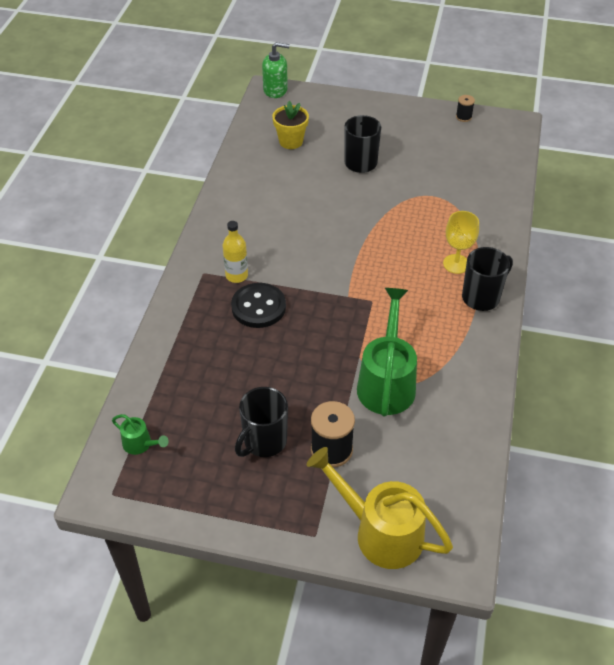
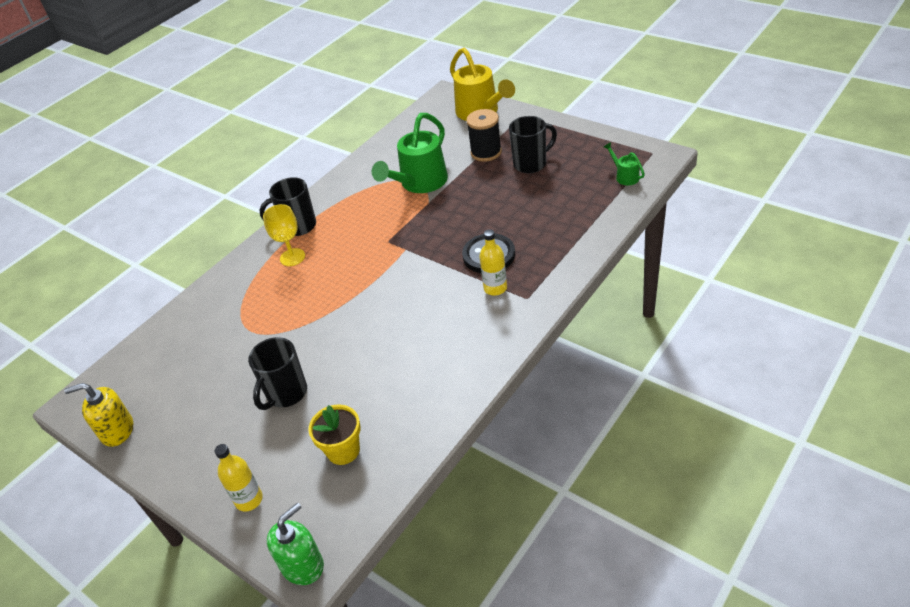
camera: 150 degrees left, 5 degrees down
(275, 90) = (302, 565): green soap dispenser -> green soap dispenser turned 105 degrees clockwise
(333, 107) = (249, 500): none -> yellow bottle
(463, 117) = (117, 430): black spool -> yellow soap dispenser

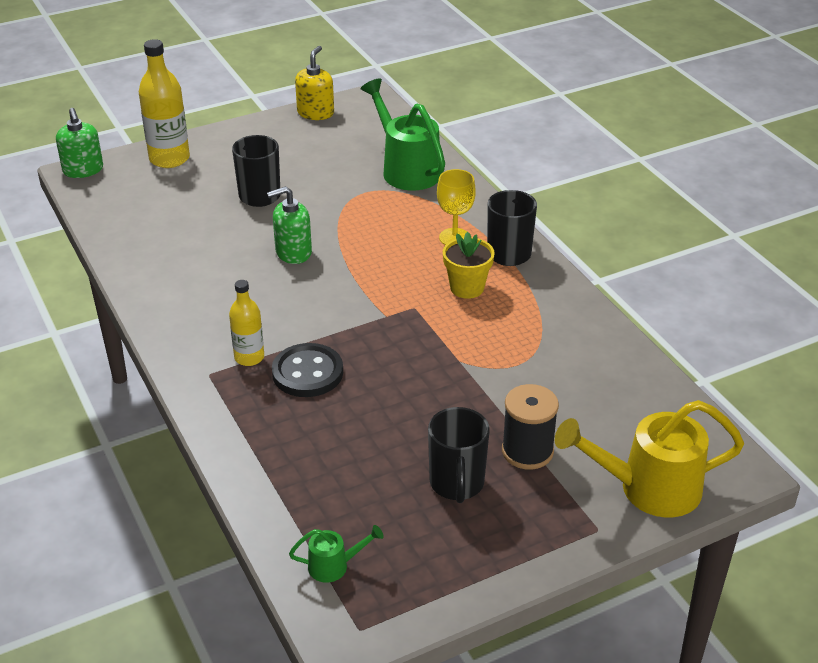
camera: 110 degrees right, 5 degrees down
(249, 500) = (169, 159): yellow bottle -> yellow bottle, size x1.66
(343, 451) = (160, 209): yellow flower pot -> yellow flower pot (467, 288)
(359, 329) = (293, 252): none -> green soap dispenser
(419, 183) = (509, 366): green watering can -> green watering can (406, 169)

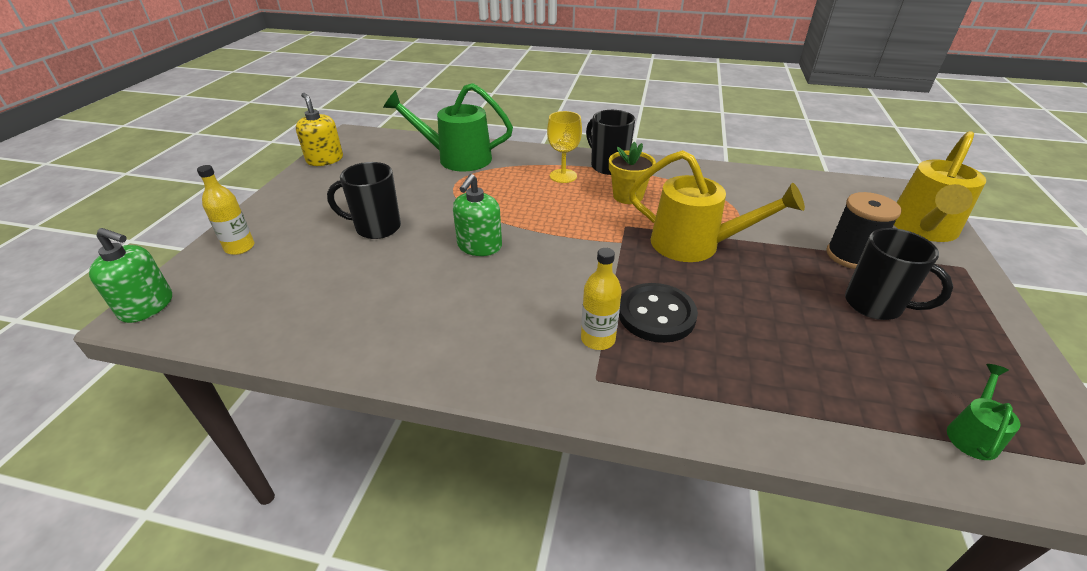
camera: 50 degrees left, 0 degrees up
(169, 159) = (240, 247): yellow bottle -> yellow bottle, size x0.60
(431, 356) = (695, 245): none -> yellow watering can

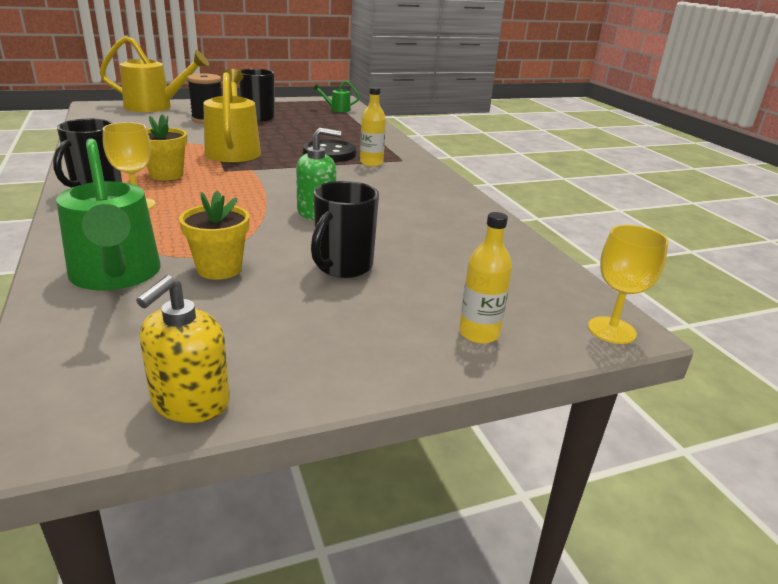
camera: 125 degrees left, 10 degrees down
(147, 306) = (611, 330): green soap dispenser -> yellow goblet
(376, 228) = (343, 267): black mug -> black mug turned 60 degrees clockwise
(429, 186) = (219, 269): none -> yellow flower pot

